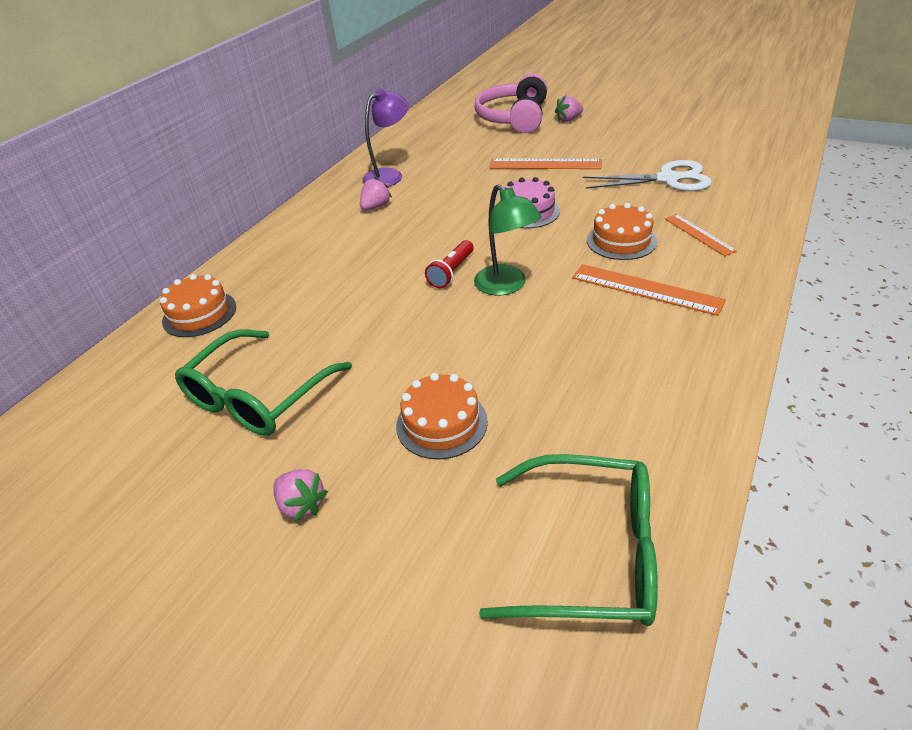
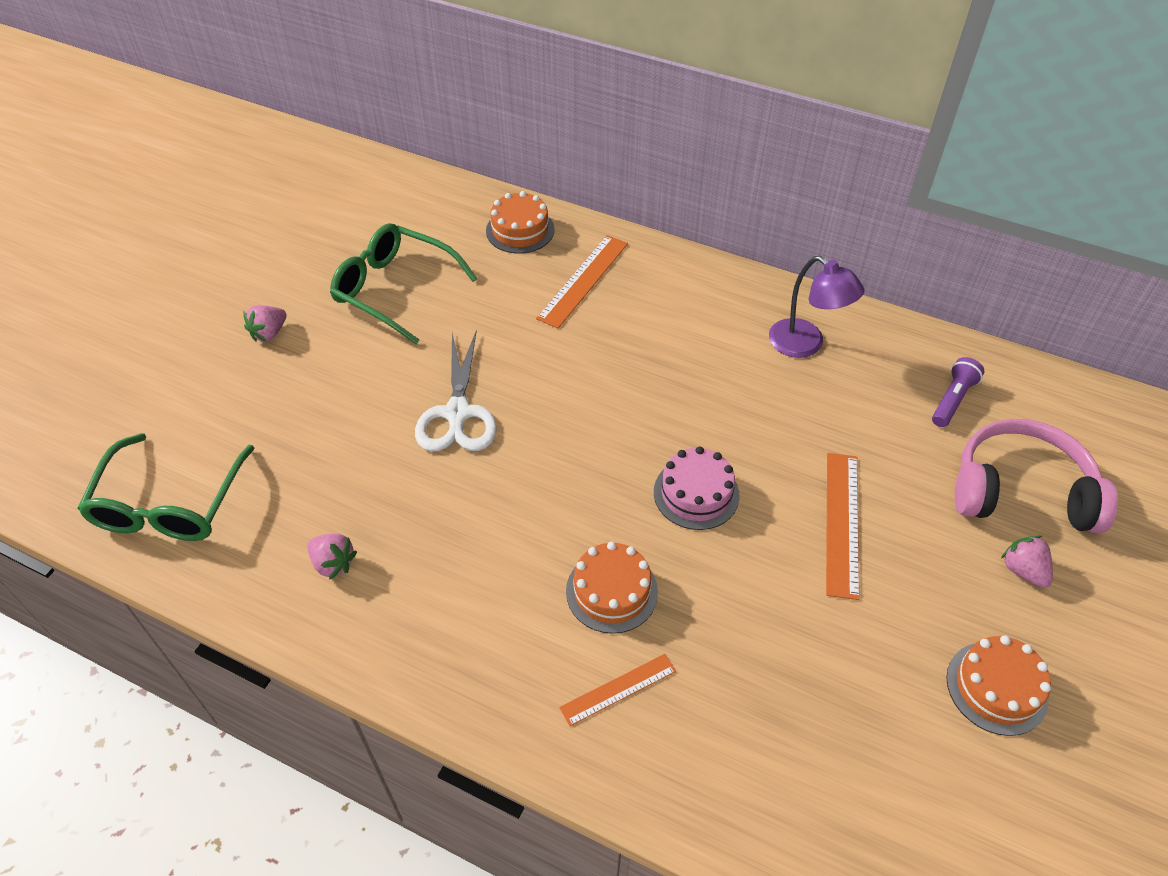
camera: 85 degrees right, 10 degrees up
(376, 207) = (718, 338): pink strawberry -> pink strawberry (333, 563)
(441, 423) = (329, 412): orange cake -> orange cake (996, 688)
(444, 133) = (952, 399): none -> purple flashlight
(451, 272) = (563, 415): red flashlight -> none
(506, 286) = (527, 464): green lamp -> none
(646, 289) = (500, 601): orange ruler -> orange ruler (583, 280)
(668, 179) = (790, 684): white scissors -> white scissors (457, 414)

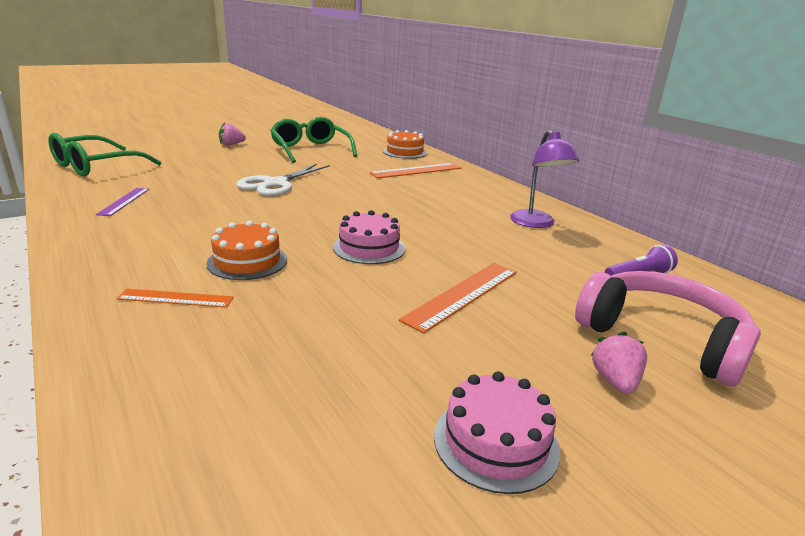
camera: 30 degrees right, 25 degrees down
(333, 563) = (124, 201): pink strawberry -> purple ruler
(996, 688) = (496, 442): orange cake -> pink cake

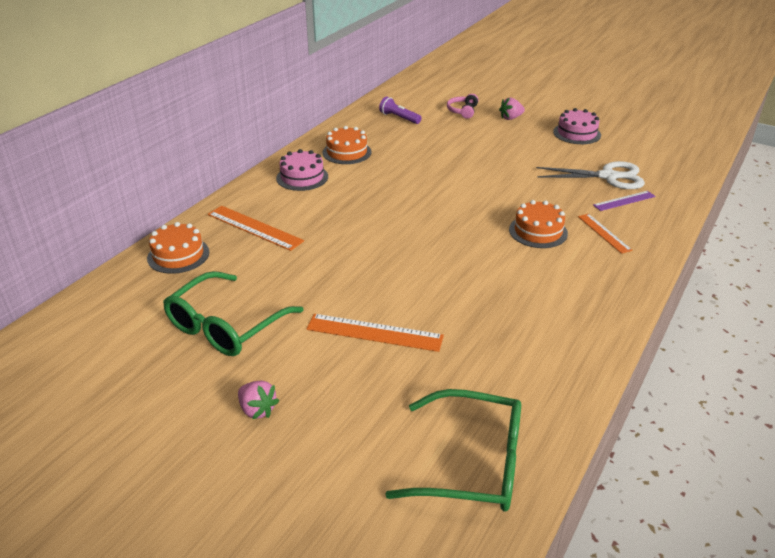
camera: 115 degrees left, 10 degrees up
(124, 201) = (529, 351): purple ruler -> purple ruler (624, 201)
(275, 184) = (384, 290): white scissors -> white scissors (609, 177)
(369, 248) = (463, 198): pink cake -> pink cake (302, 177)
(462, 295) = (484, 157): orange ruler -> orange ruler (374, 333)
(536, 223) = (347, 152): purple lamp -> orange cake
(661, 338) = (463, 111): pink headphones -> pink headphones, size x0.48

